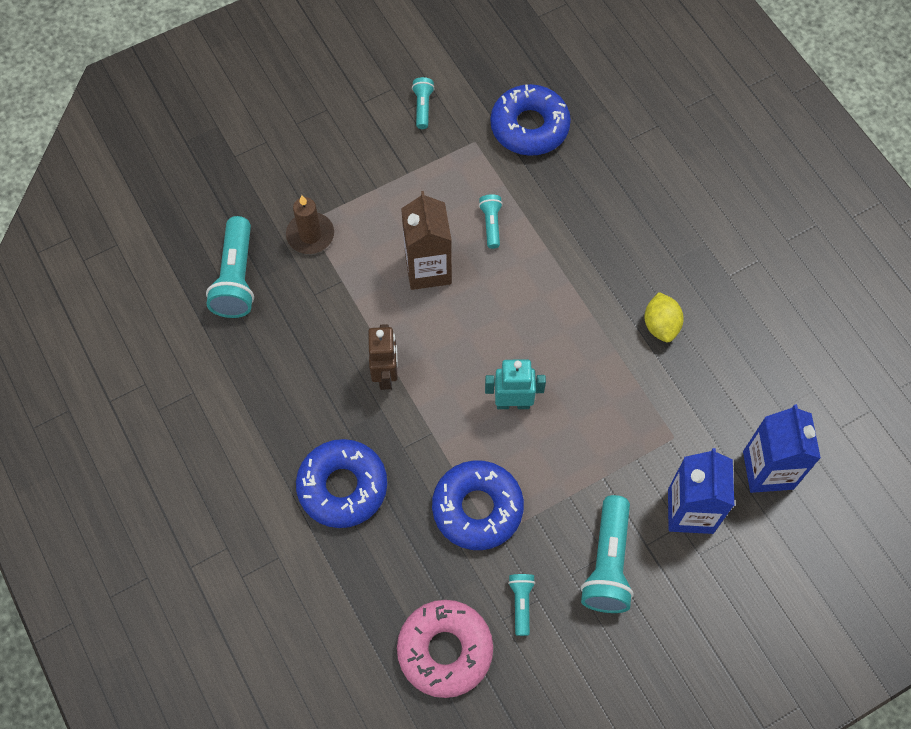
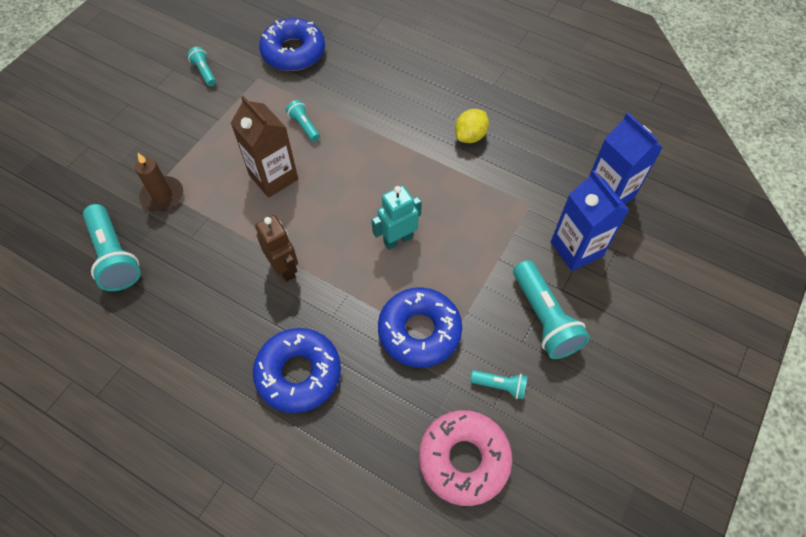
camera: 30 degrees left, 5 degrees down
(521, 604) = (500, 386): turquoise flashlight -> turquoise flashlight turned 135 degrees clockwise
(661, 325) = (470, 136): yellow lemon -> yellow lemon turned 75 degrees clockwise

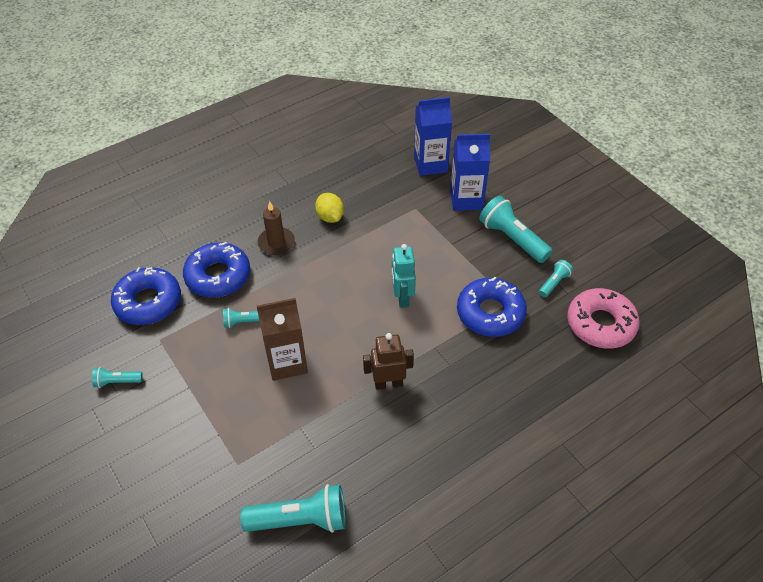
camera: 65 degrees left, 10 degrees down
(162, 196) = (252, 459): brown candle -> brown candle (276, 243)
(298, 373) = (492, 403): blue donut -> blue donut (218, 276)
(544, 318) = (512, 239): turquoise flashlight -> turquoise flashlight turned 135 degrees counterclockwise

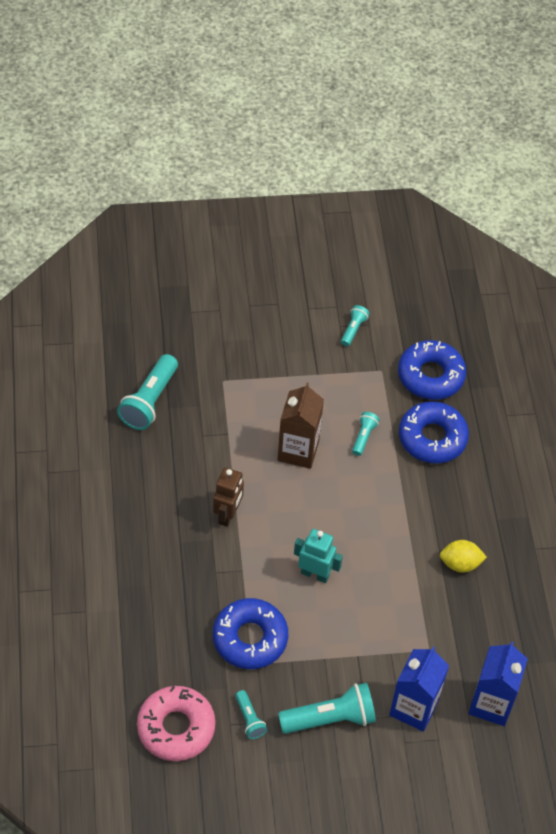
camera: 115 degrees right, 5 degrees up
(276, 243) = (449, 501): brown candle -> none

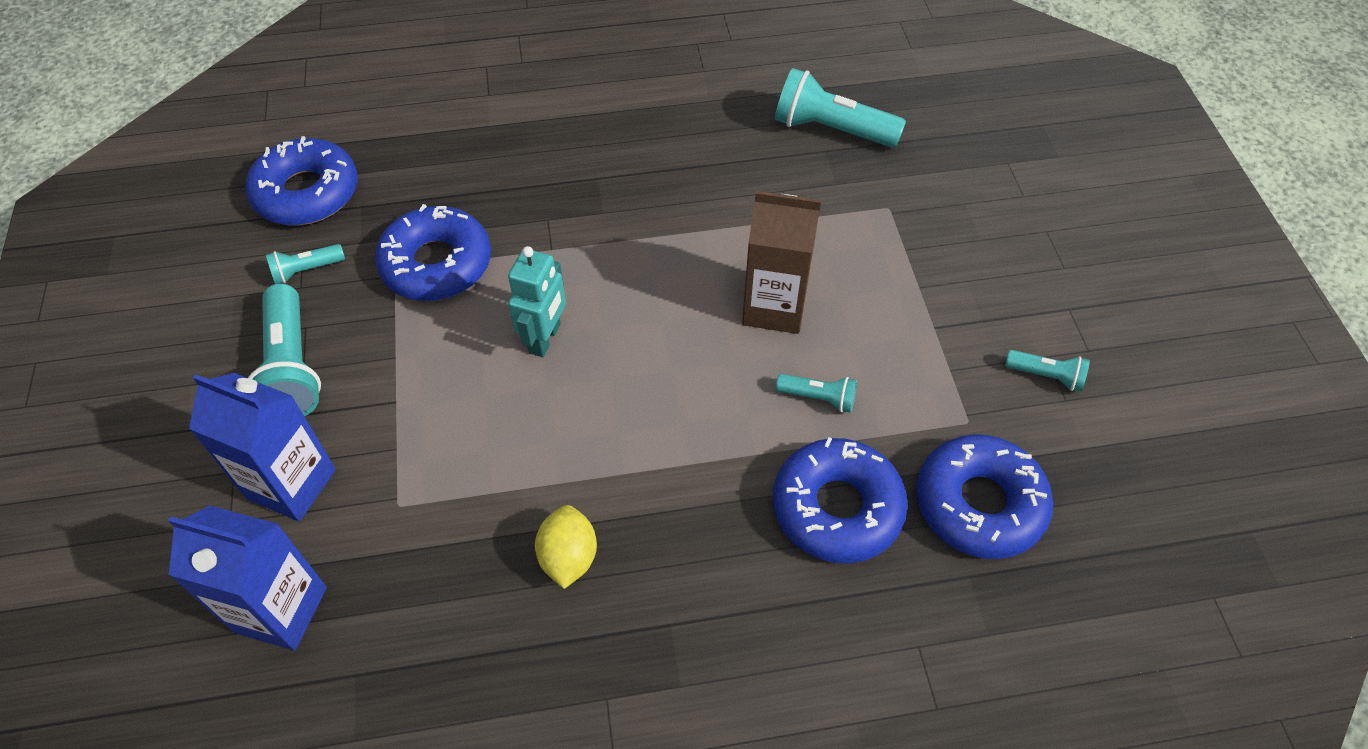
camera: 90 degrees right, 0 degrees up
(176, 727) = (307, 193): pink donut -> blue donut
(228, 514) = (646, 227): brown robot -> none

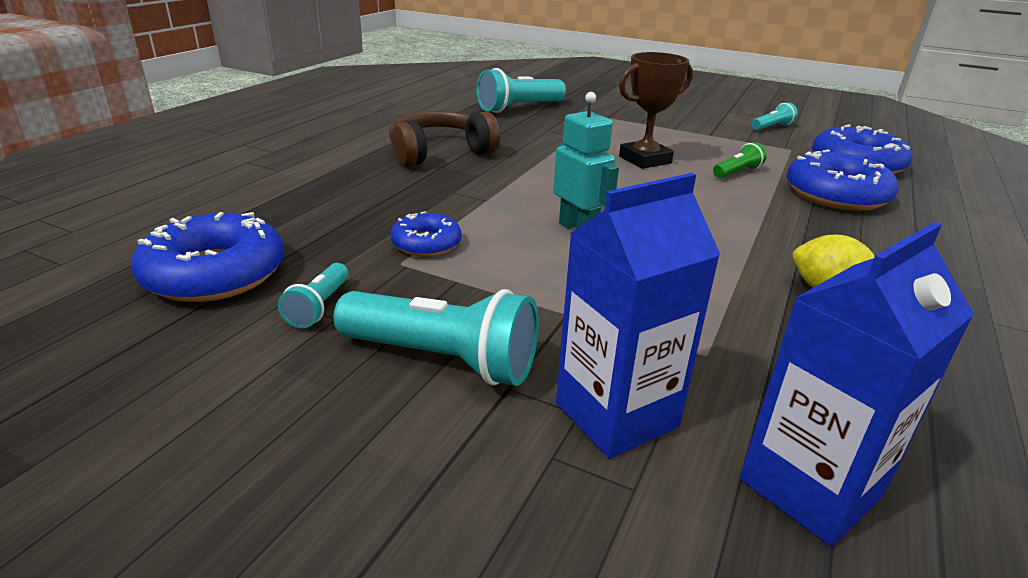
camera: 55 degrees left, 25 degrees down
(436, 264) = (426, 244): blue donut -> blue donut, size x0.57
(628, 155) = (439, 152): none -> brown headphones
(774, 307) = (645, 160): brown carton -> brown trophy
(818, 398) = (737, 172): turquoise flashlight -> green flashlight

